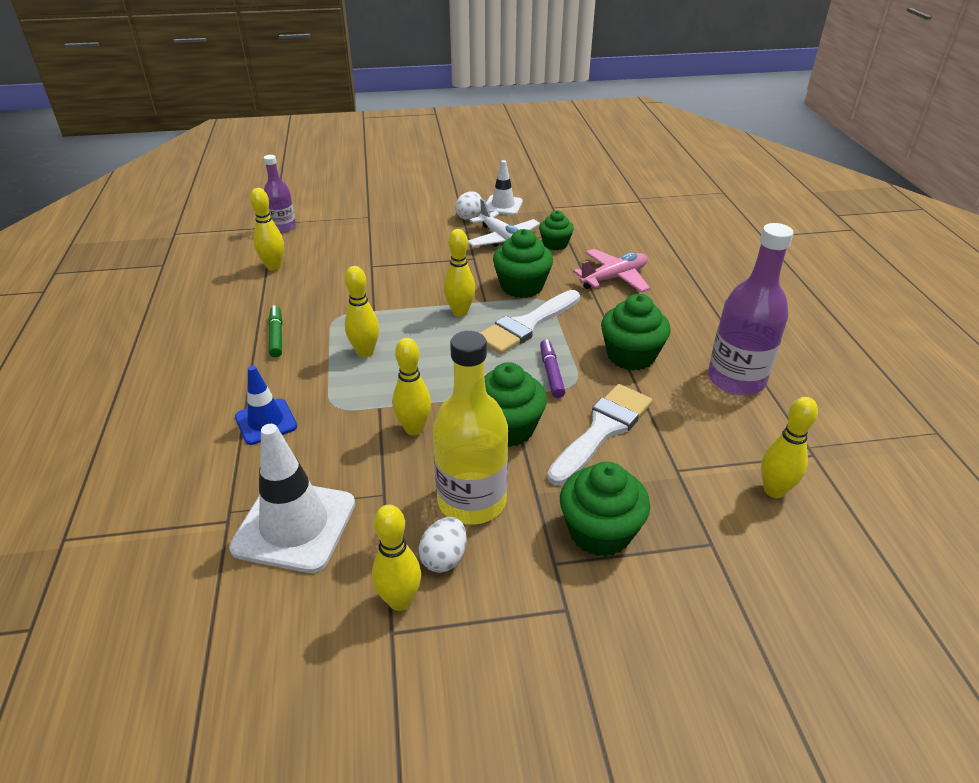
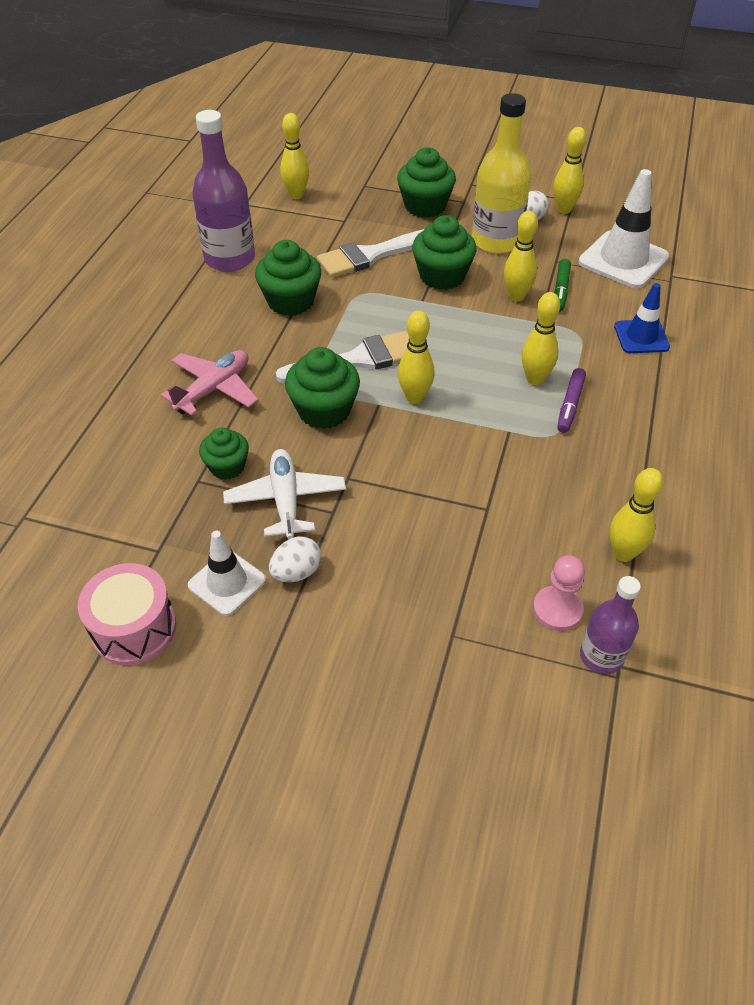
camera: 155 degrees left, 10 degrees up
(276, 336) = (626, 428): green marker -> green marker (561, 290)
(312, 236) = (557, 610): none -> pink pawn
(531, 185) = (134, 628): none -> pink drum
(551, 373) = (373, 307): purple marker -> purple marker (570, 405)
(614, 278) = (214, 389): pink plane -> pink plane turned 135 degrees clockwise

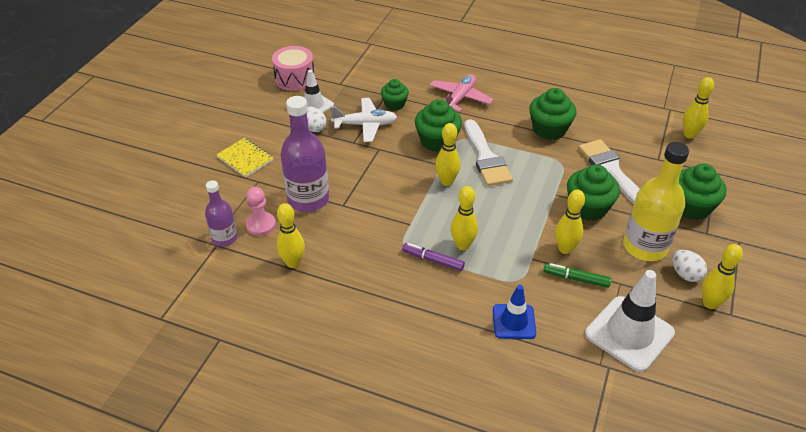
camera: 95 degrees right, 5 degrees down
(214, 389) = (460, 98): pink plane -> pink plane turned 105 degrees counterclockwise
(229, 259) = (596, 103): purple bottle -> purple bottle (308, 199)
(394, 668) = (245, 158): none -> yellow notebook

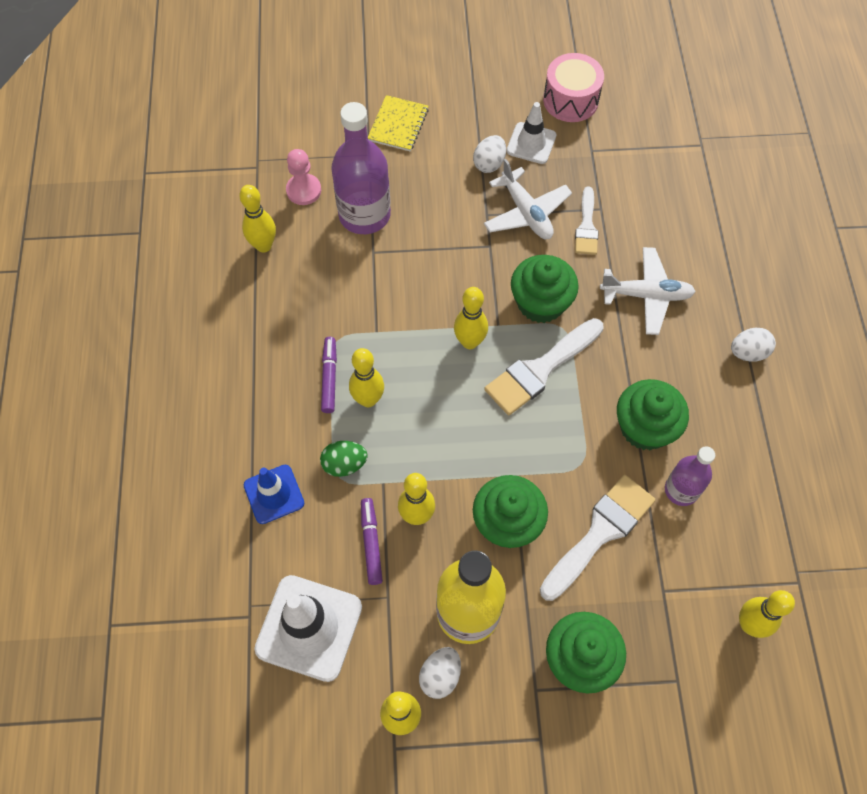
camera: 65 degrees right, 20 degrees up
(224, 238) = (269, 169): purple bottle -> purple bottle (681, 490)
(394, 104) = (586, 226): green cupcake -> white brush
(460, 98) = (646, 295): pink plane -> white plane
(508, 274) = (344, 464): none -> green egg
(521, 76) = (748, 352): none -> white egg
(576, 279) = (371, 543): green marker -> purple marker

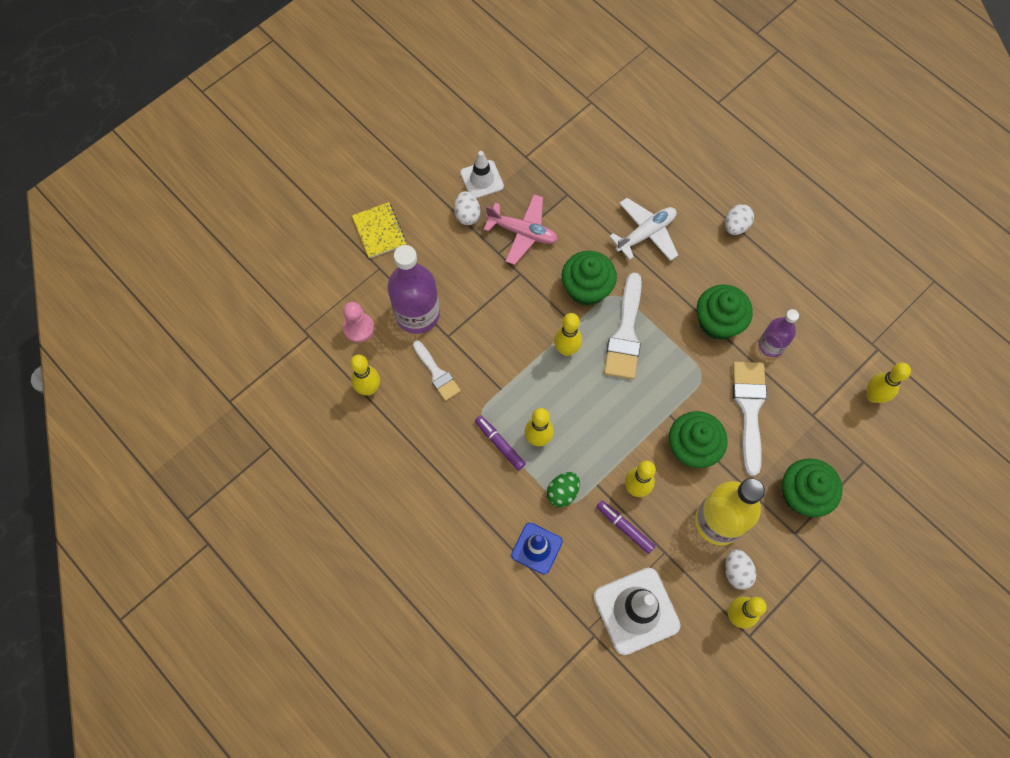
camera: 40 degrees left, 5 degrees up
(526, 212) = (522, 232): white plane -> pink plane
(570, 100) = (480, 129): pink drum -> none
(586, 226) = (569, 213): white brush -> white brush (437, 373)

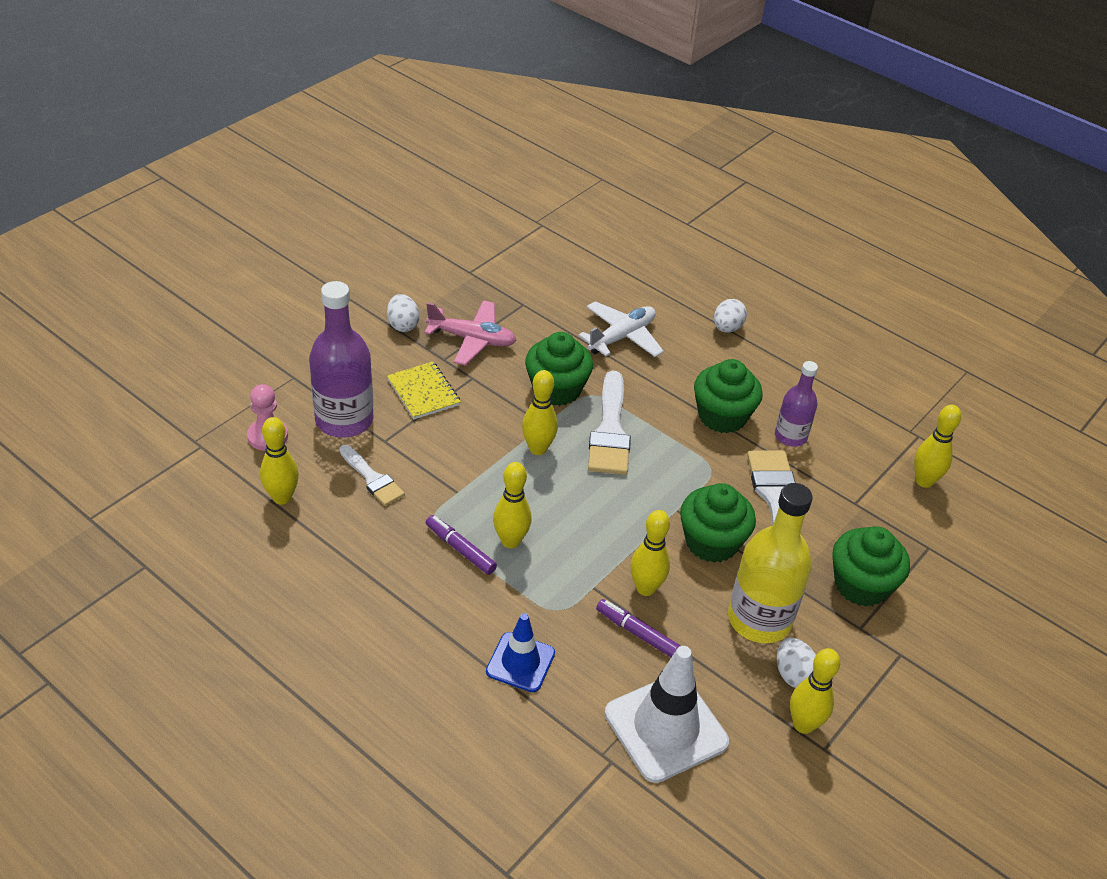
camera: 10 degrees left, 25 degrees down
(379, 231) = (293, 342): yellow notebook -> yellow notebook (423, 392)
(482, 179) = (418, 293): white traffic cone -> none
(562, 492) = (549, 598): green egg -> none

